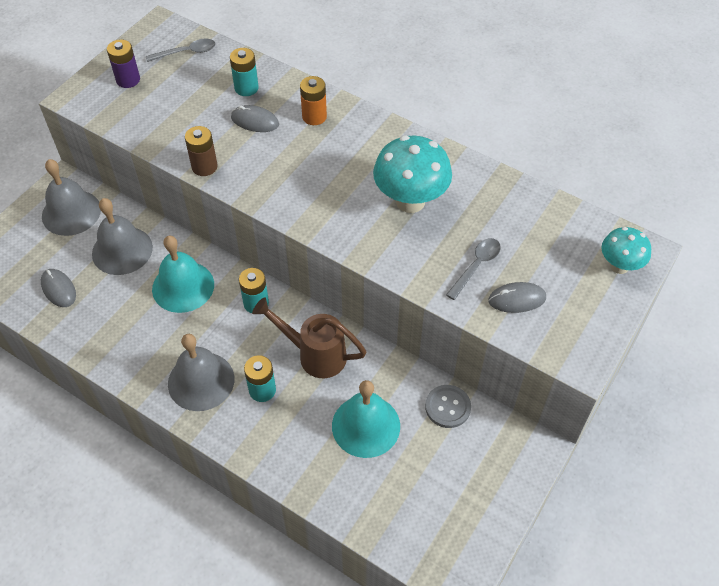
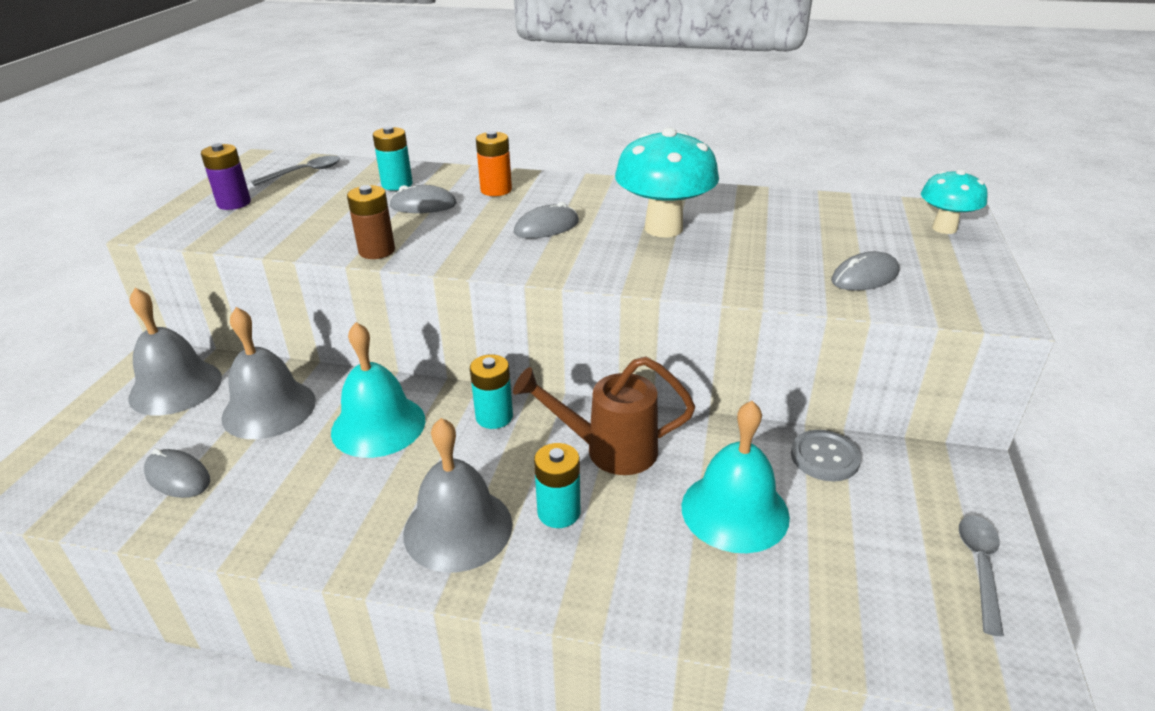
camera: 20 degrees left, 20 degrees down
(328, 174) = (546, 227): none -> grey mouse
(476, 266) = (790, 261): grey spoon -> grey spoon (980, 567)

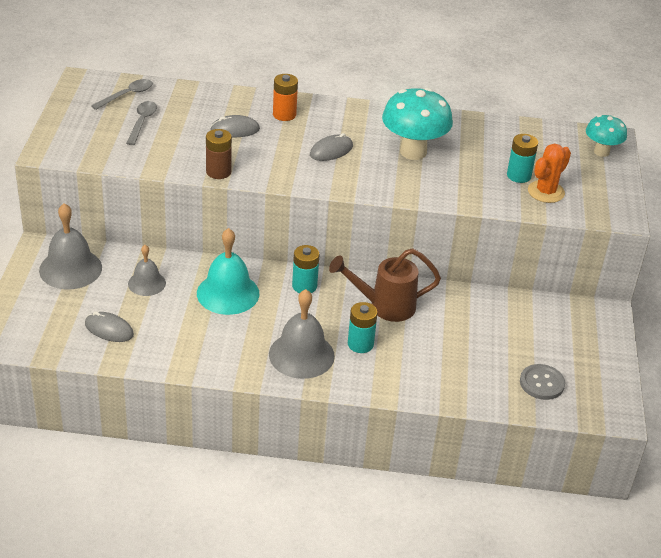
camera: 10 degrees left, 5 degrees up
(234, 203) = (89, 127): purple battery -> none
(269, 409) = (147, 283): grey bell -> grey bell, size x0.60
(397, 184) = (206, 108): turquoise battery -> turquoise battery (518, 176)
(735, 511) = (465, 340): turquoise bell -> none
(824, 457) = (519, 308): grey button -> grey button (542, 383)
(865, 277) = (546, 192): grey mouse -> orange cactus
(980, 567) = (602, 366): grey spoon -> grey spoon (142, 122)

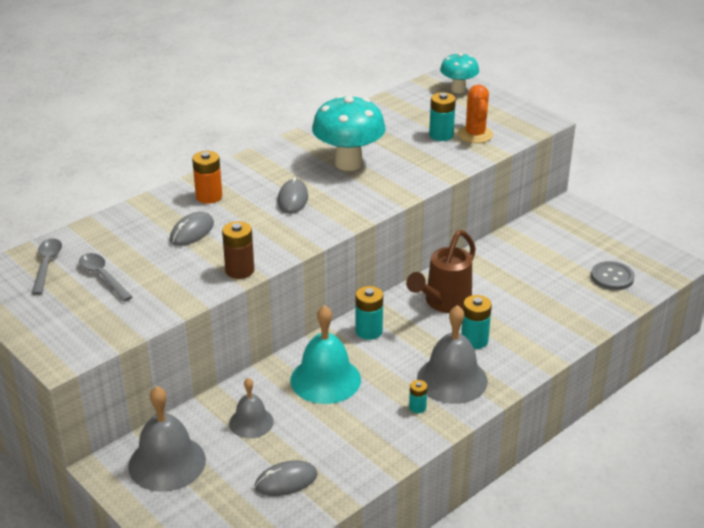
camera: 45 degrees left, 5 degrees down
(250, 353) = (417, 407): none -> turquoise battery

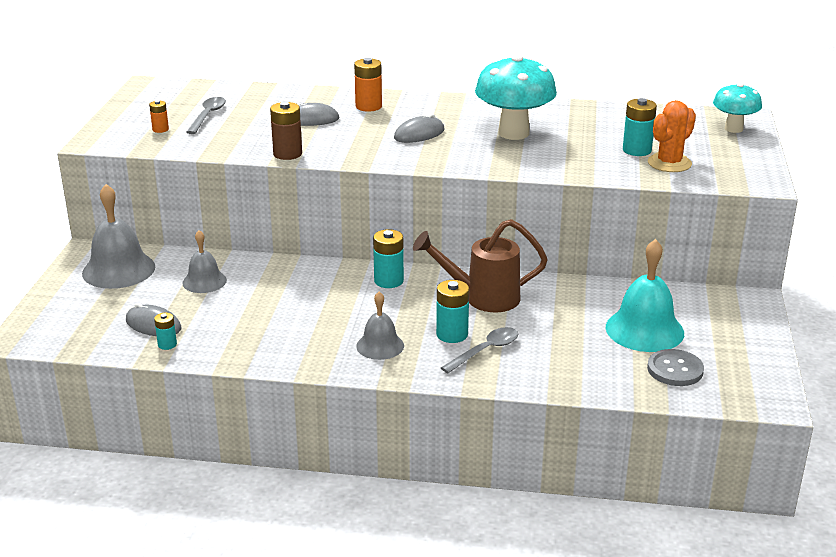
camera: 50 degrees right, 5 degrees down
(47, 265) = (195, 95): grey spoon -> grey spoon (486, 350)
(91, 312) = (160, 129): none -> orange battery
(325, 379) = (298, 289): turquoise bell -> turquoise bell (644, 330)
(417, 407) = (318, 344): turquoise battery -> turquoise battery (167, 344)
(452, 379) = (380, 346): grey bell -> grey bell, size x0.60

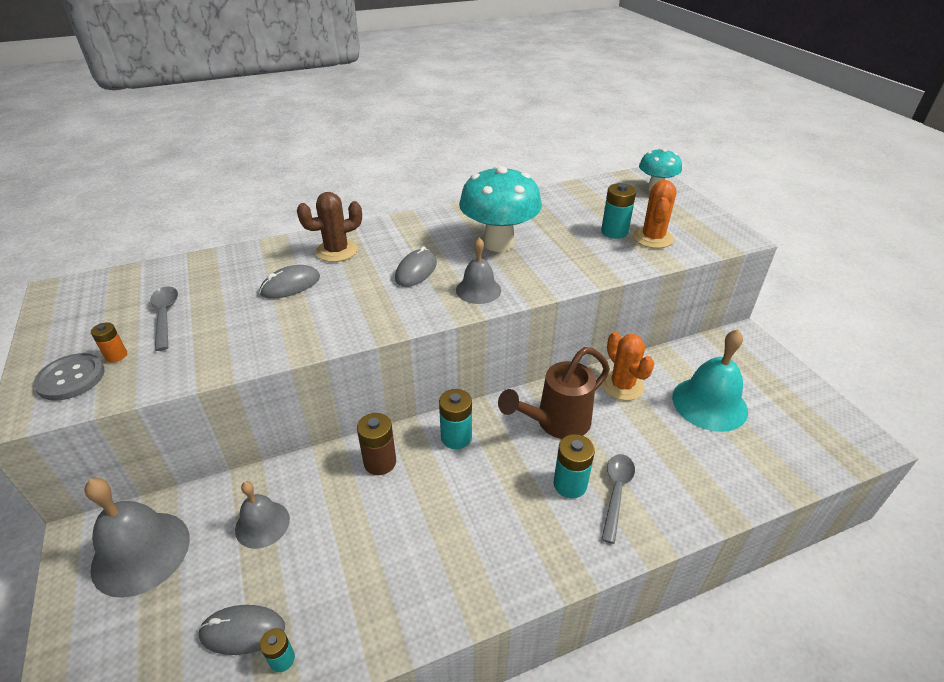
camera: 30 degrees left, 10 degrees up
(287, 154) = (301, 342): brown battery -> brown battery (380, 462)
(368, 106) = (337, 251): orange battery -> brown cactus
(380, 346) = (518, 535): grey bell -> grey bell (478, 290)
(574, 294) = (622, 385): none -> orange cactus
(675, 369) = (774, 440): grey button -> grey button (71, 378)

